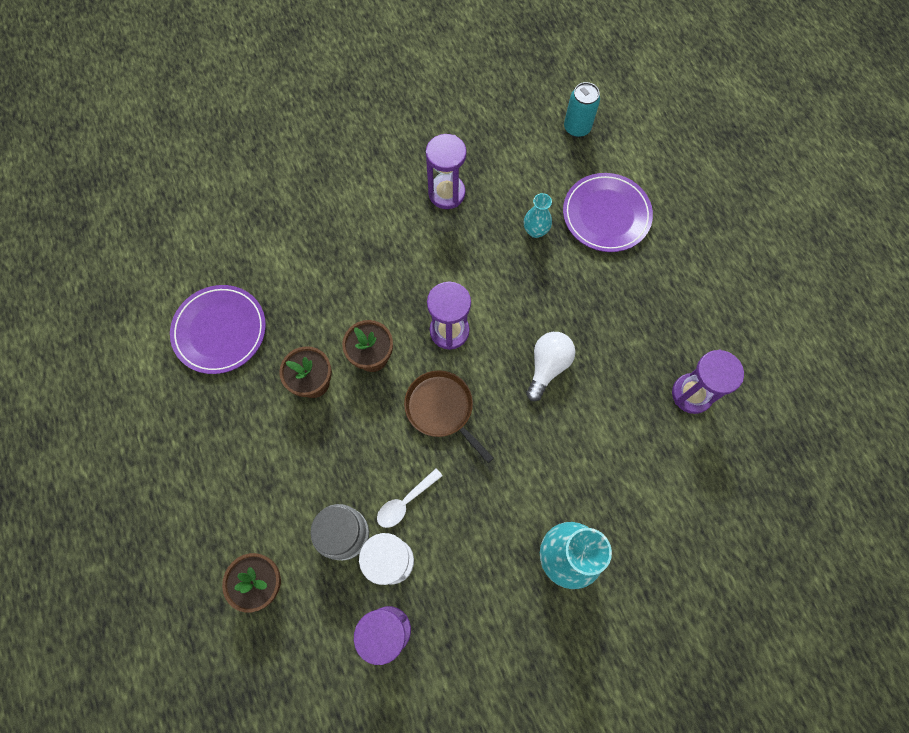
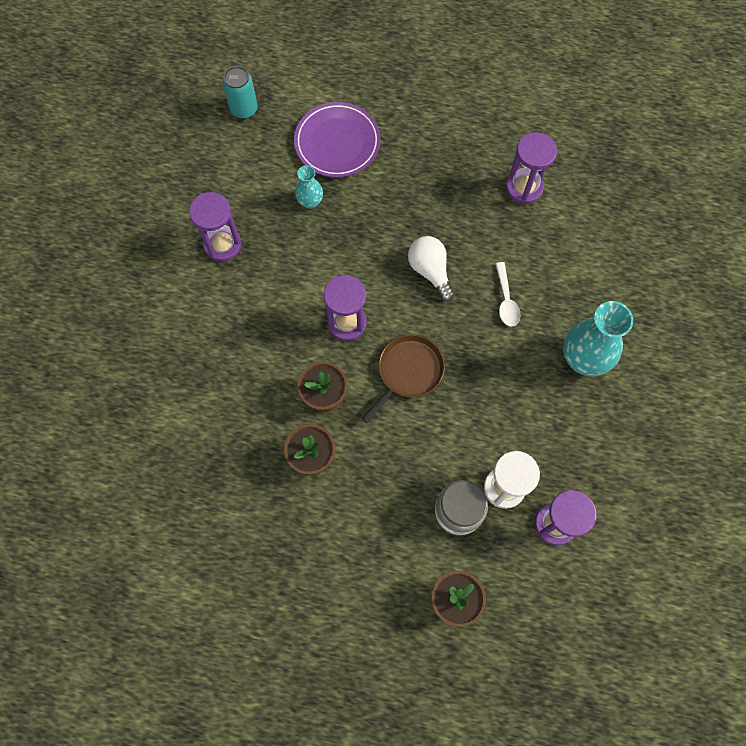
camera: 55 degrees left, 0 degrees up
(220, 331) = (206, 508): purple plate -> none
(405, 502) = (464, 448): white spoon -> white spoon (506, 300)
(441, 409) = (408, 371): brown pan -> brown pan turned 135 degrees clockwise

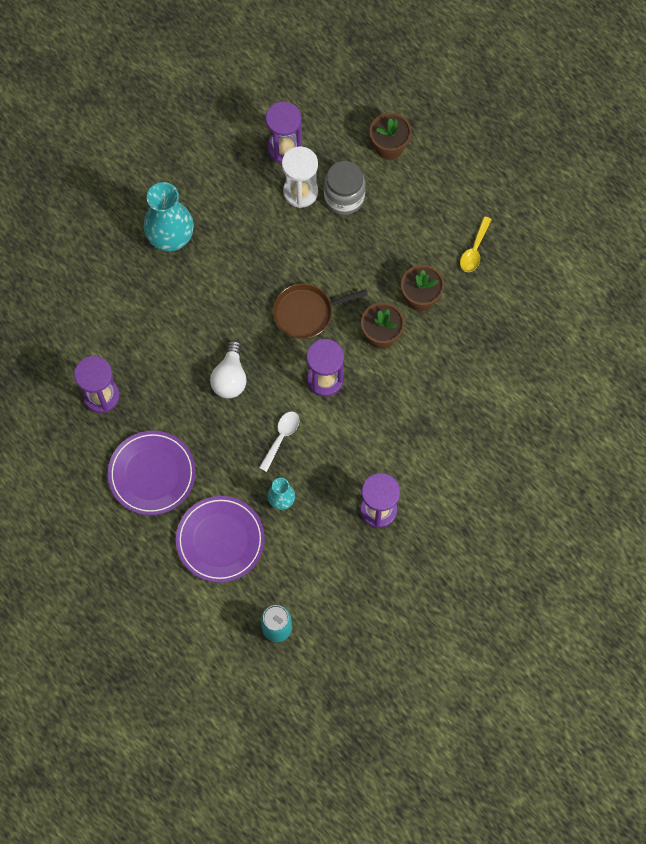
camera: 145 degrees left, 0 degrees up
(292, 544) = (474, 250): none -> yellow spoon
(431, 156) = (152, 474): none -> purple plate
(506, 300) = (191, 317): white spoon -> white spoon (281, 438)

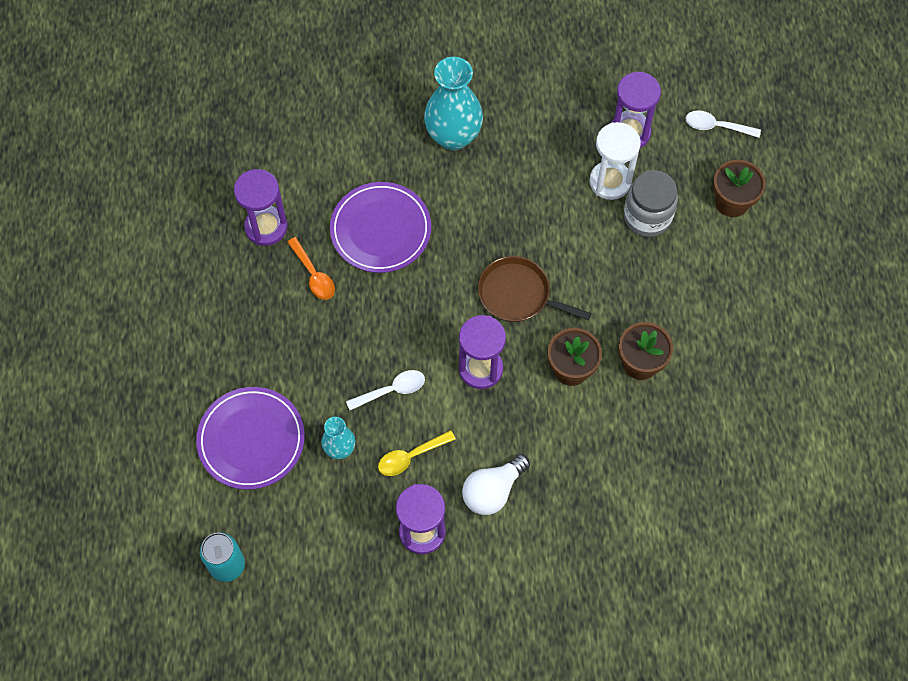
camera: 40 degrees right, 5 degrees down
(152, 474) = (246, 331): purple plate -> purple plate (380, 230)
(162, 403) = (313, 275): none -> orange spoon
(230, 378) = (394, 299): white light bulb -> white light bulb (493, 491)
(337, 102) = (716, 126): none -> white spoon
(474, 250) = (734, 358): yellow spoon -> yellow spoon (411, 456)

